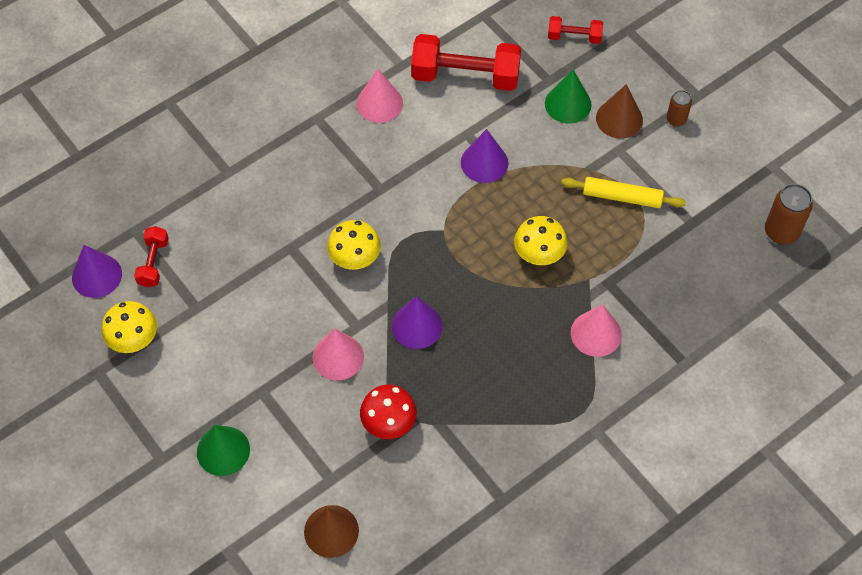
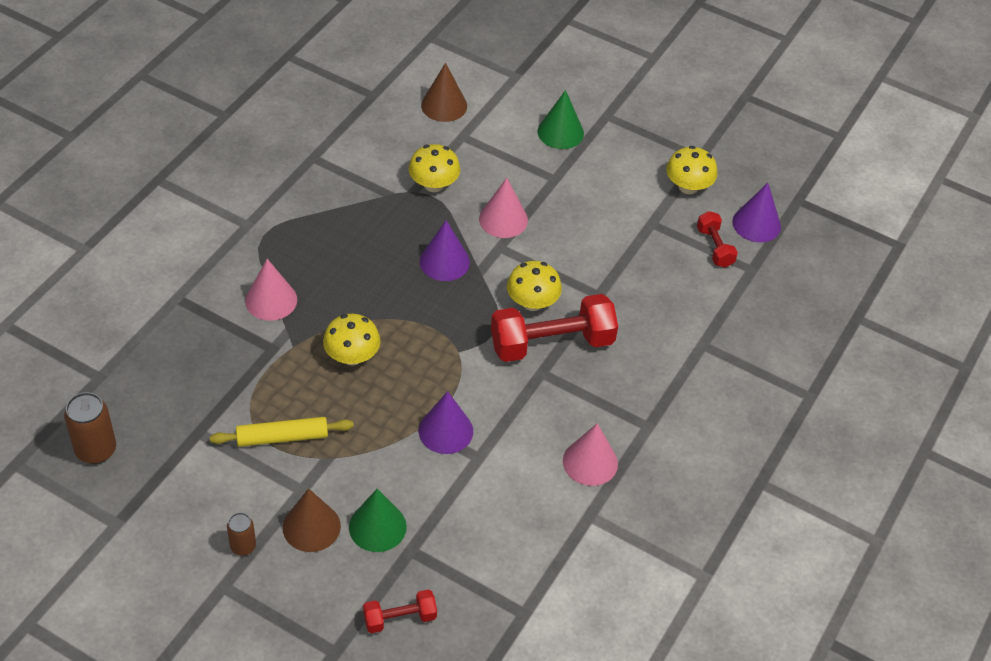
camera: 155 degrees right, 10 degrees down
(388, 422) = (434, 184): red mushroom -> yellow mushroom
(465, 76) = (510, 524): red dumbbell -> red dumbbell (552, 343)

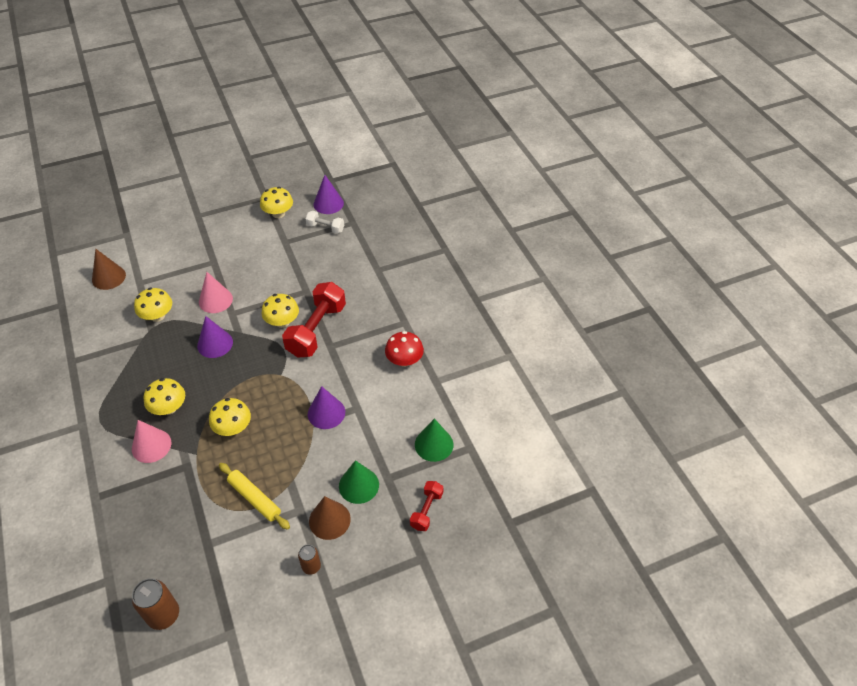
camera: 50 degrees left, 0 degrees up
(282, 437) = (254, 498): yellow rolling pin -> yellow rolling pin turned 75 degrees counterclockwise
(328, 281) = (169, 408): none -> yellow mushroom
(560, 132) = (186, 240): green cone -> green cone (434, 444)
(590, 462) = (404, 360): pink cone -> red mushroom
(715, 247) = (325, 227): red dumbbell -> white dumbbell

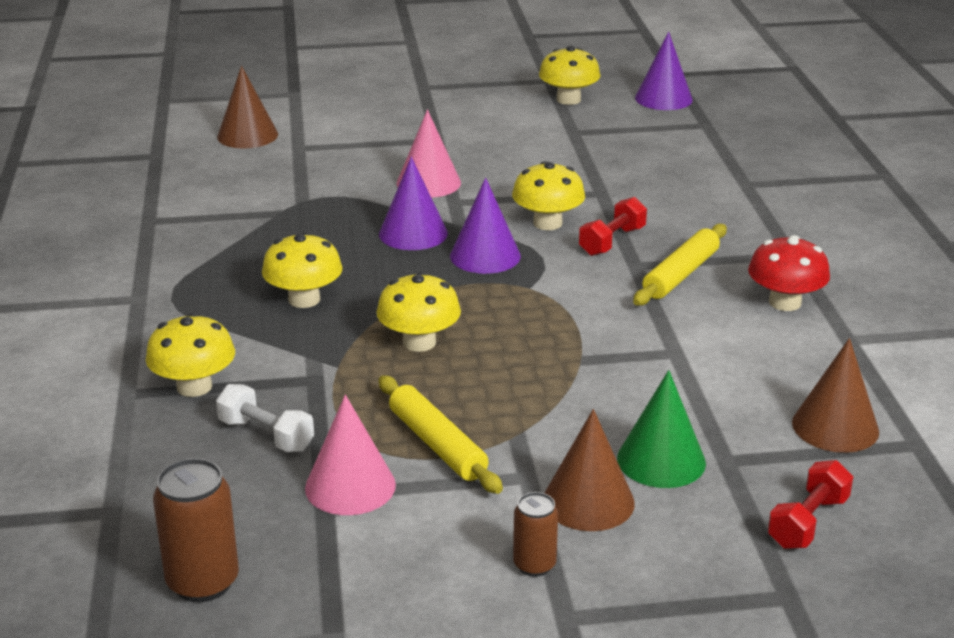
camera: 15 degrees right, 20 degrees down
(151, 445) = (256, 342): pink cone -> pink cone (350, 486)
(157, 316) = (318, 188): yellow mushroom -> yellow mushroom (194, 387)
(316, 330) = (612, 241): red dumbbell -> red dumbbell, size x0.51
(325, 227) = (653, 124): white dumbbell -> white dumbbell (266, 435)
(326, 413) = (610, 349): purple cone -> purple cone (485, 256)
(353, 349) = (680, 274): none -> yellow rolling pin
(434, 444) = (835, 427): green cone -> brown cone

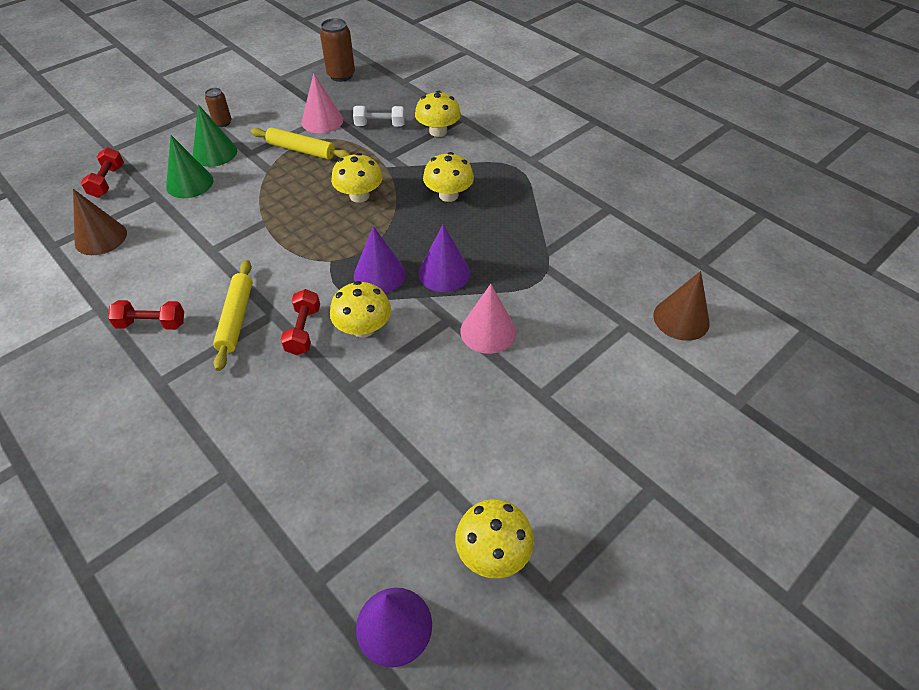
camera: 145 degrees right, 20 degrees up
(588, 501) = (215, 153): brown cone -> green cone
(785, 302) = (151, 324): red mushroom -> red dumbbell

